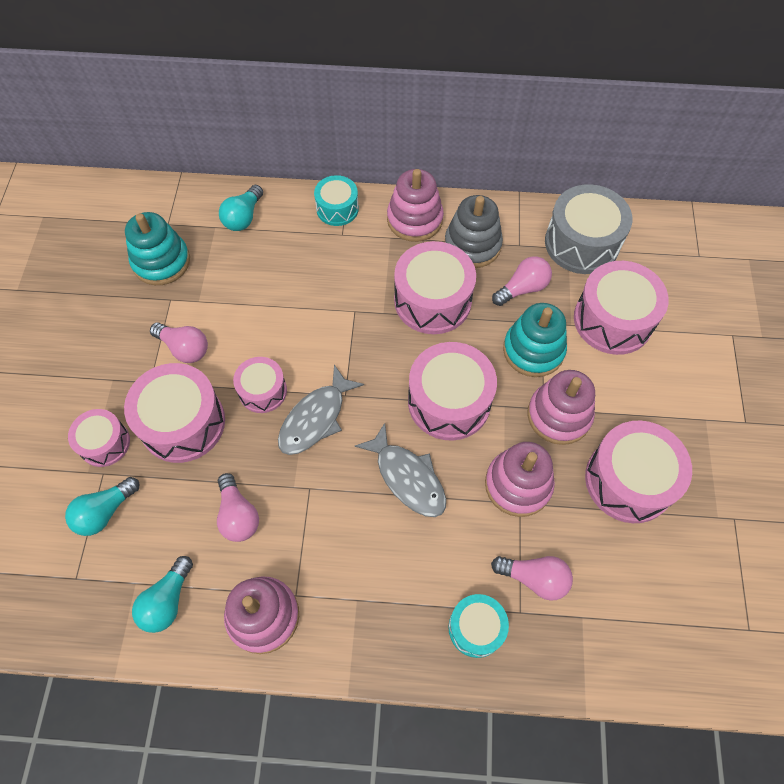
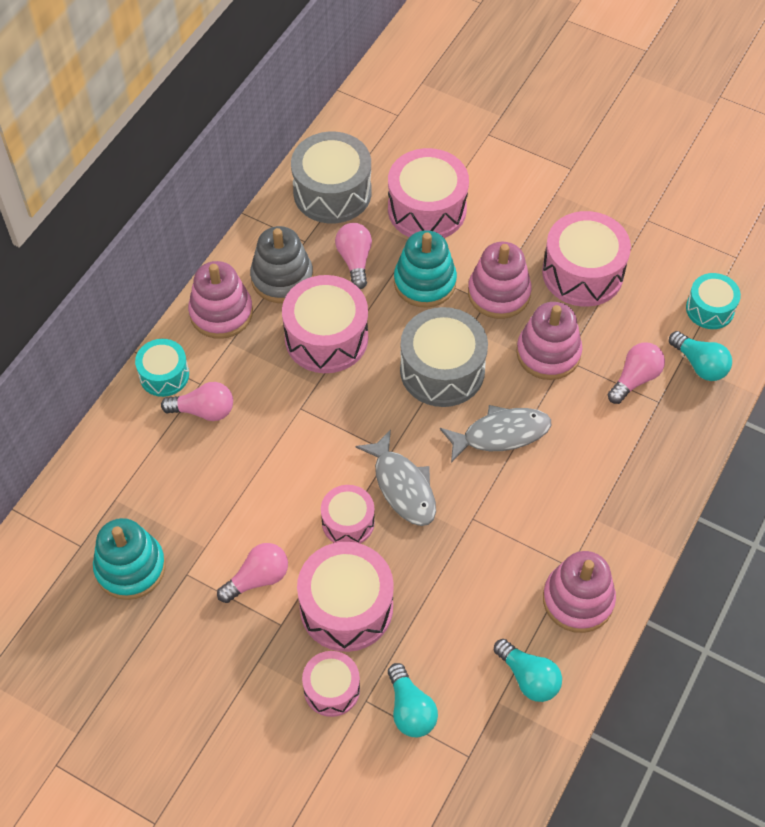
camera: 65 degrees left, 5 degrees down
(238, 515) = (471, 588): pink light bulb -> pink light bulb (204, 411)
(243, 217) = (119, 467): turquoise light bulb -> turquoise light bulb (699, 364)
(449, 401) = (442, 370): pink drum -> grey drum
(476, 628) = (658, 439): turquoise drum -> turquoise drum (710, 309)

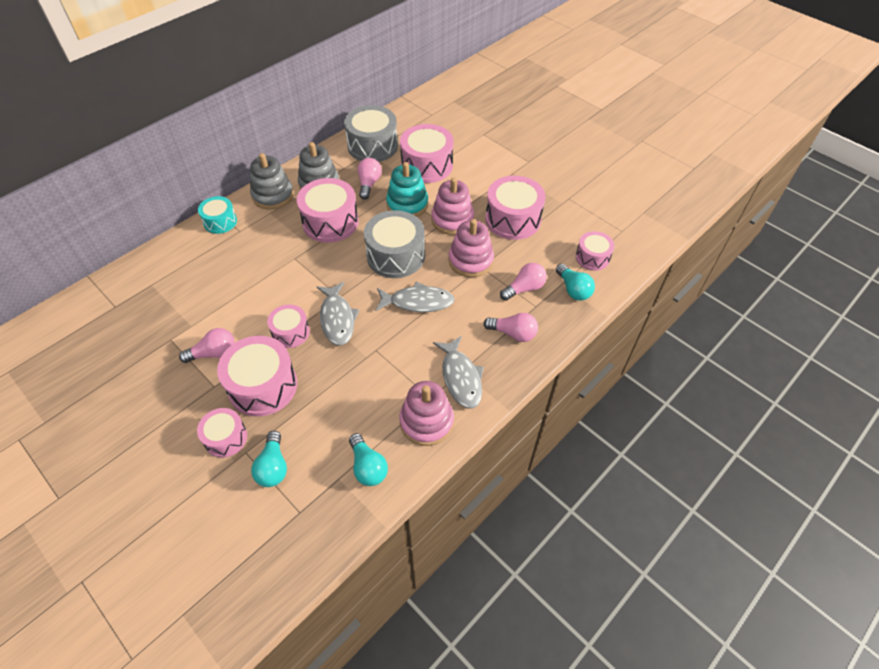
camera: 15 degrees right, 5 degrees down
(130, 567) = (137, 327): turquoise stacking toy -> none
(204, 411) = (233, 246): pink light bulb -> pink light bulb (513, 333)
(221, 313) = (273, 195): pink stacking toy -> grey stacking toy
(598, 529) = (460, 377): none -> grey fish
(710, 309) = (592, 257): turquoise drum -> pink drum

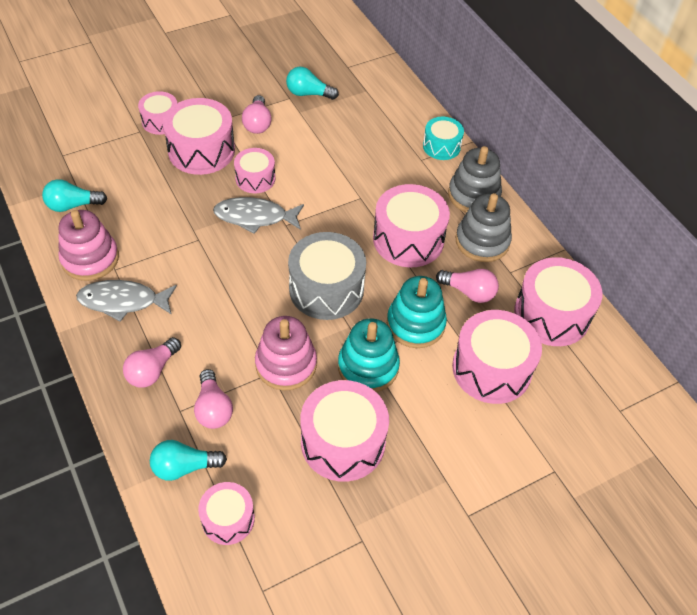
camera: 105 degrees right, 0 degrees up
(273, 467) = (114, 145): turquoise light bulb -> turquoise light bulb (308, 93)
(372, 146) = (551, 314): grey drum -> pink drum
(418, 302) = (244, 291): grey fish -> none
(452, 220) = (368, 367): pink stacking toy -> turquoise stacking toy

